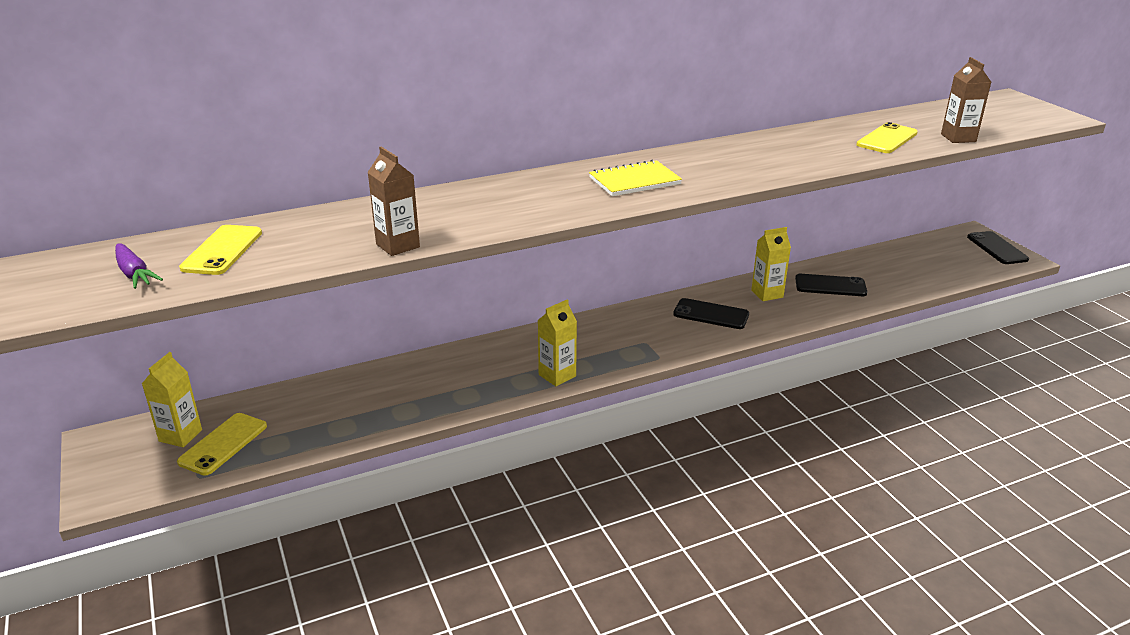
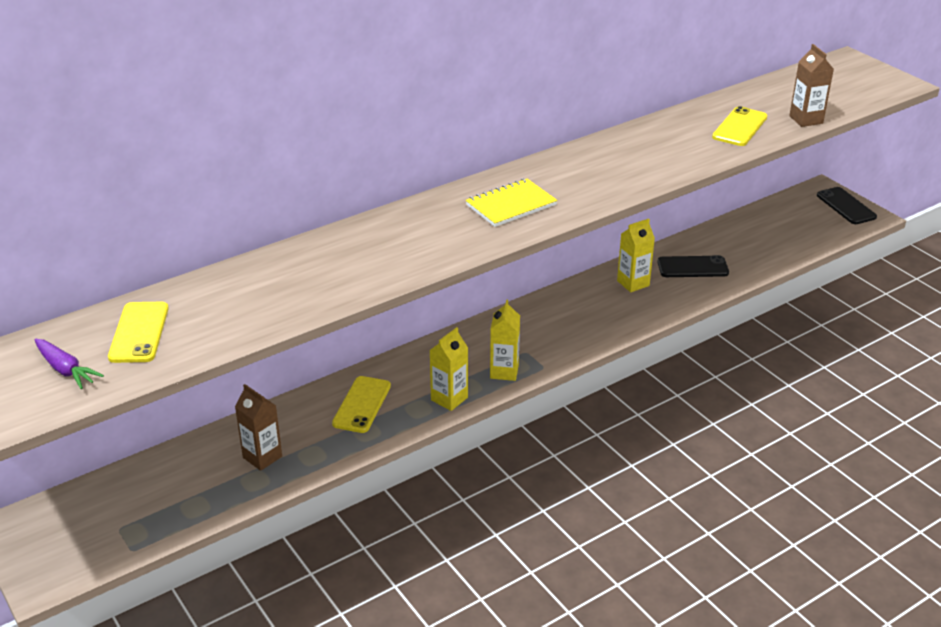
camera: 10 degrees left, 5 degrees up
(180, 435) = (95, 509): yellow carton -> yellow carton (504, 371)
(223, 444) = (143, 513): yellow phone -> yellow phone (362, 405)
(398, 246) = (309, 308): brown carton -> brown carton (262, 457)
(711, 314) = (583, 313): black phone -> none

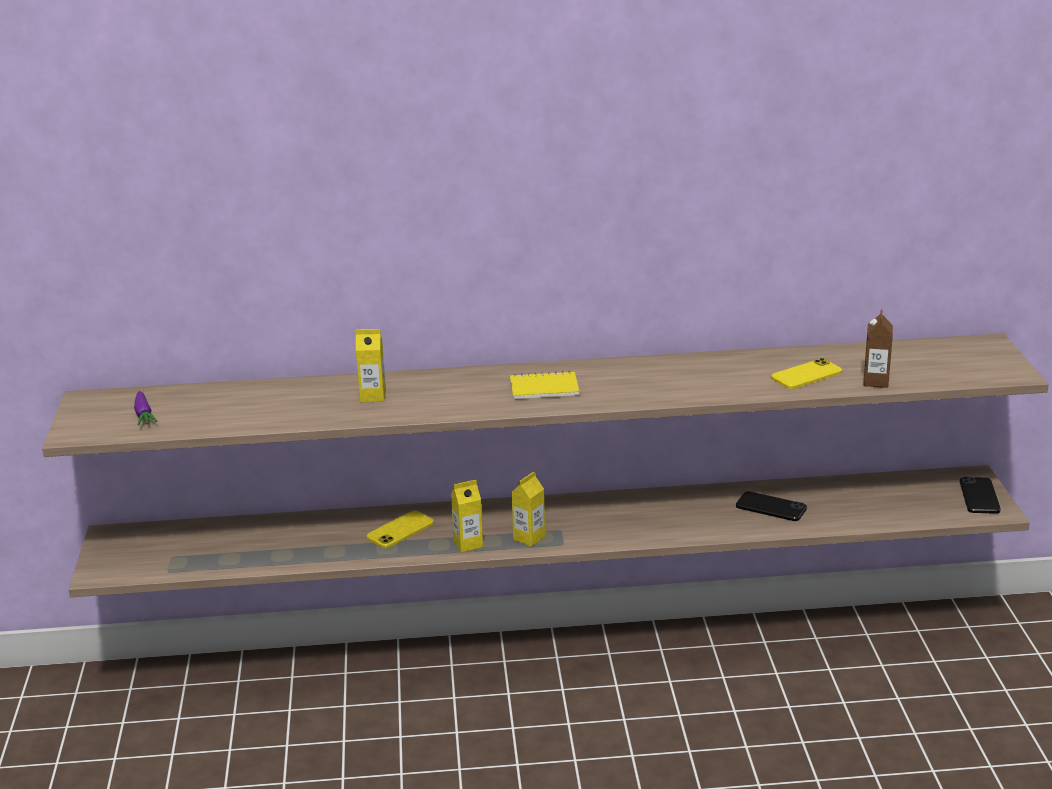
camera: 30 degrees right, 10 degrees down
(139, 332) = (207, 405): yellow phone -> none
(262, 457) = (300, 542): brown carton -> none
(633, 283) = (704, 505): yellow carton -> yellow carton (373, 396)

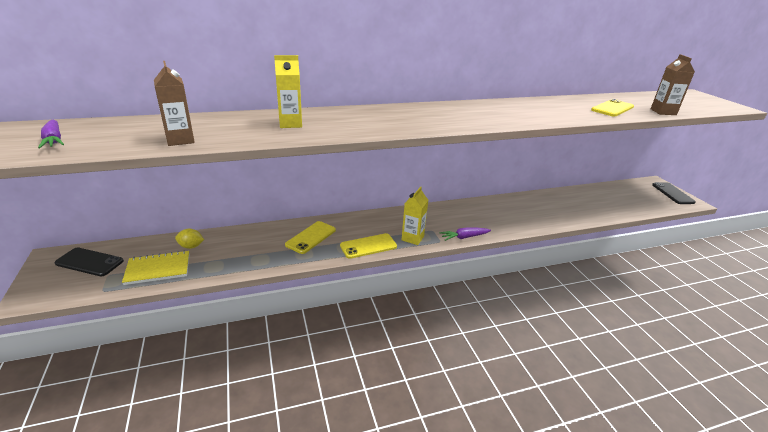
camera: 15 degrees left, 5 degrees up
(258, 416) = (180, 140): none -> brown carton
(258, 532) = (191, 246): none -> yellow lemon
(468, 544) = (368, 246): yellow carton -> yellow phone
(544, 388) = (433, 117): yellow notebook -> yellow notebook (158, 269)
(598, 541) = (464, 237): none -> purple carrot
(771, 507) = (560, 206): black phone -> black phone (89, 262)

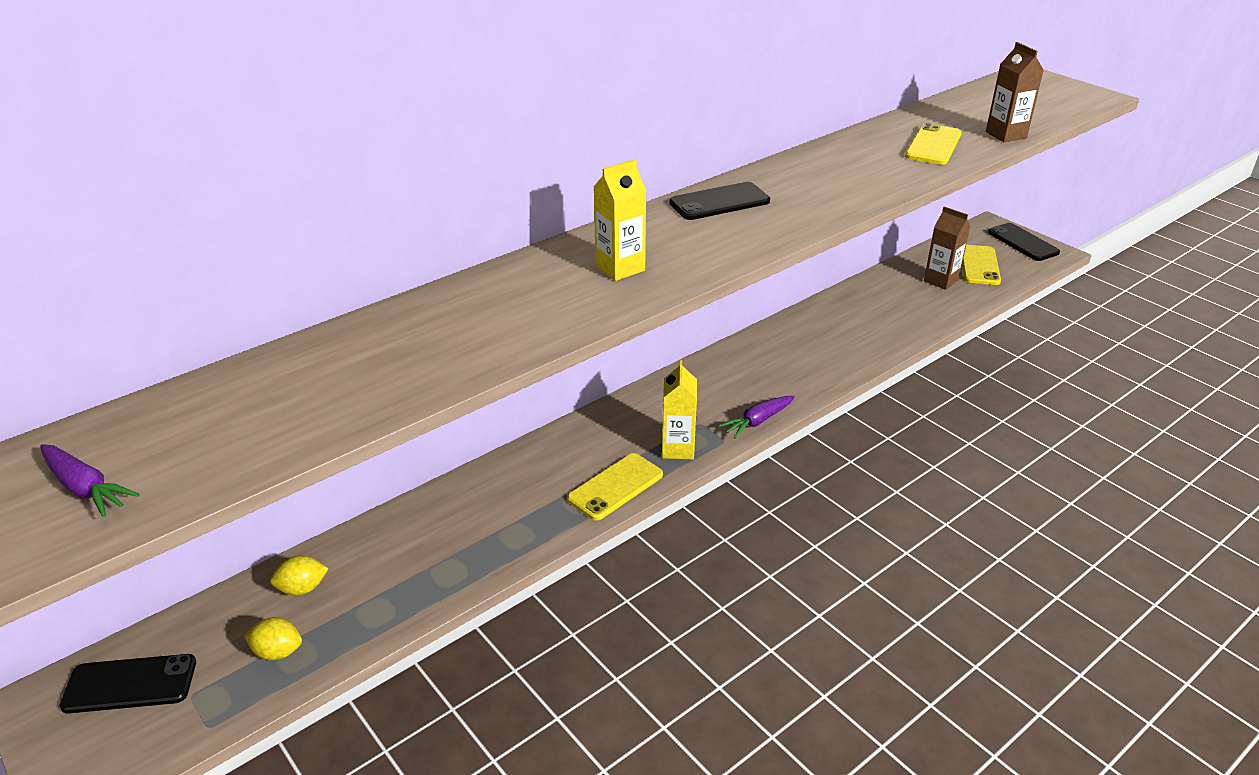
camera: 20 degrees left, 5 degrees up
(158, 269) = (277, 652): yellow notebook -> yellow lemon
(180, 140) = (318, 417): brown carton -> brown carton (940, 281)
(290, 124) = (468, 323): yellow carton -> yellow carton (620, 268)
(311, 237) = (507, 501): yellow phone -> yellow phone (979, 265)
(466, 108) = (719, 202): none -> black phone

